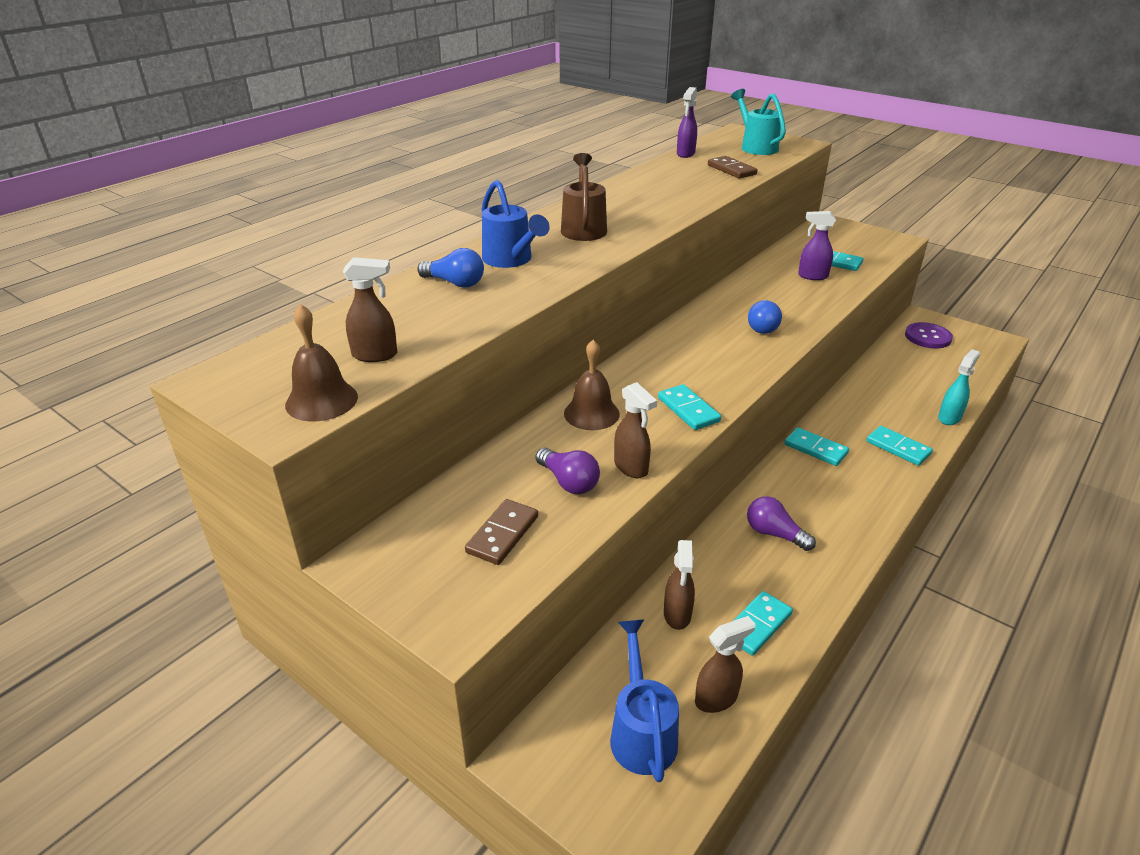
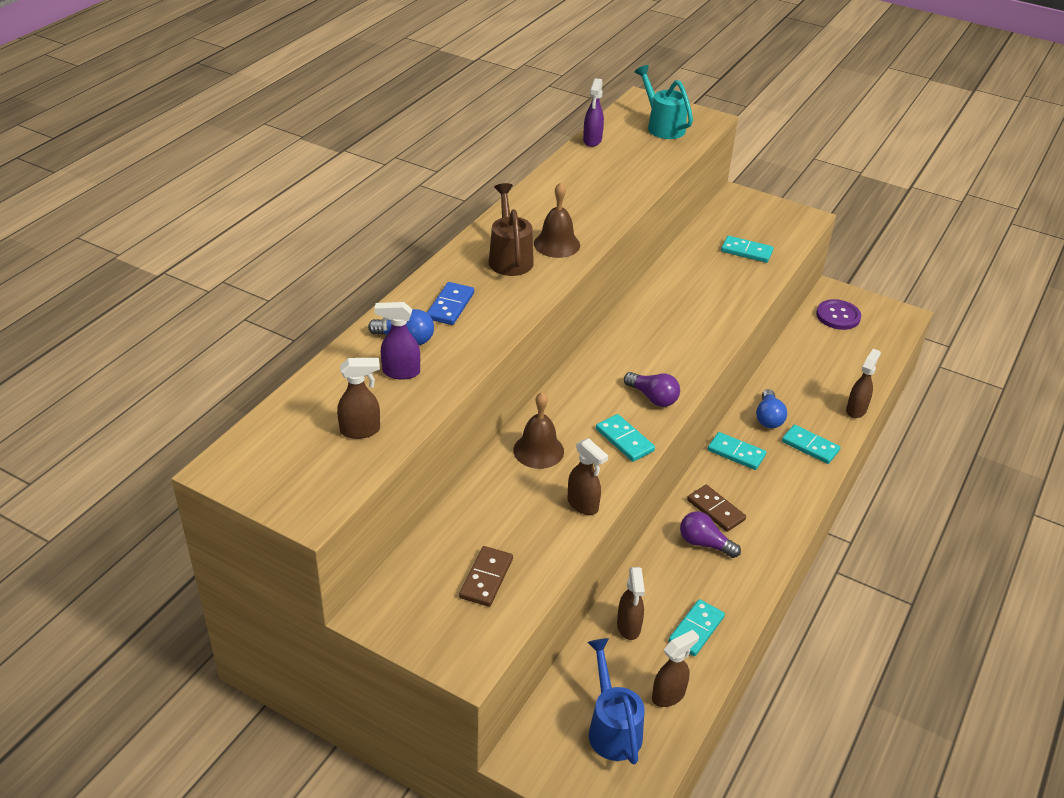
camera: 10 degrees left, 5 degrees up
(321, 400) = (331, 483): brown bell -> brown bell (557, 244)
(511, 260) = (450, 306): blue watering can -> blue domino
(568, 482) = (531, 523): purple light bulb -> purple light bulb (653, 397)
(731, 170) = (641, 164): brown domino -> brown domino (716, 510)
(763, 326) = (682, 339): blue light bulb -> blue light bulb (768, 418)
(812, 276) = (725, 272): purple spray bottle -> purple spray bottle (400, 372)
(949, 417) = (856, 410): turquoise spray bottle -> brown spray bottle

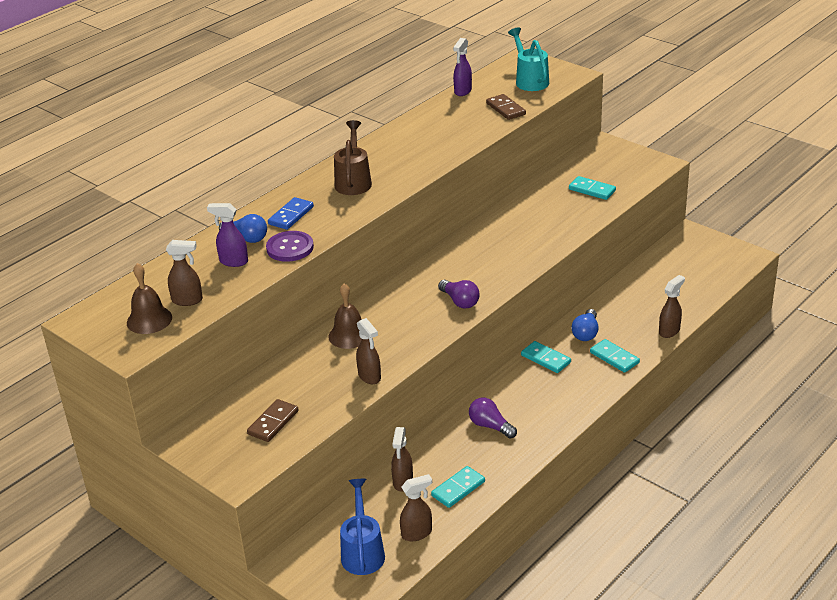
camera: 15 degrees right, 5 degrees down
(557, 244) = (396, 172): brown bell -> brown bell (149, 320)
(624, 440) = (423, 332): turquoise domino -> none
(716, 510) = (510, 401): brown domino -> brown domino (506, 109)
(838, 316) = (685, 253): purple button -> purple button (290, 248)

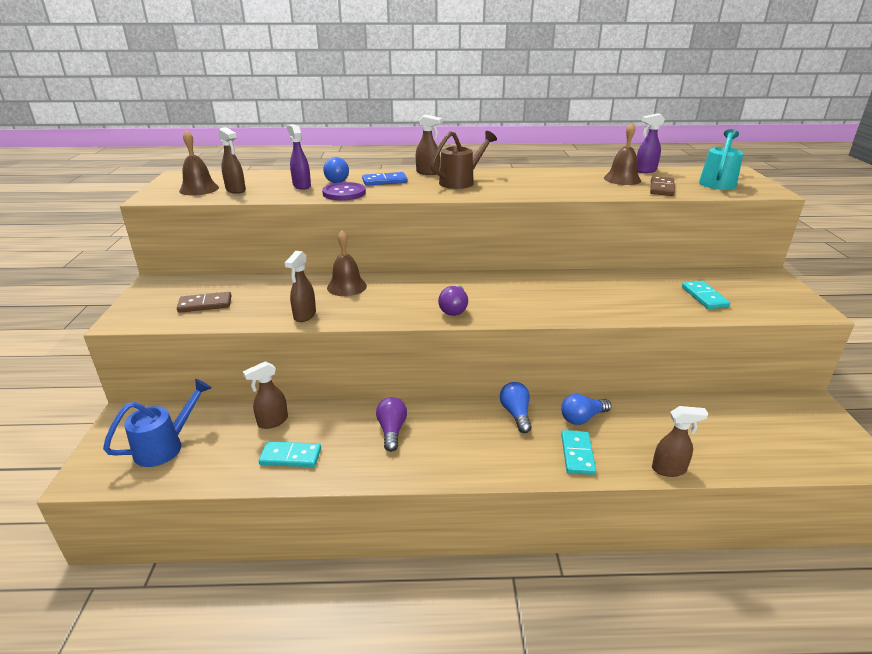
camera: 45 degrees right, 5 degrees down
(417, 533) = (211, 464): brown spray bottle -> brown spray bottle (428, 172)
(463, 111) = (622, 179): none -> brown bell
(545, 359) = (516, 414): turquoise domino -> blue light bulb

